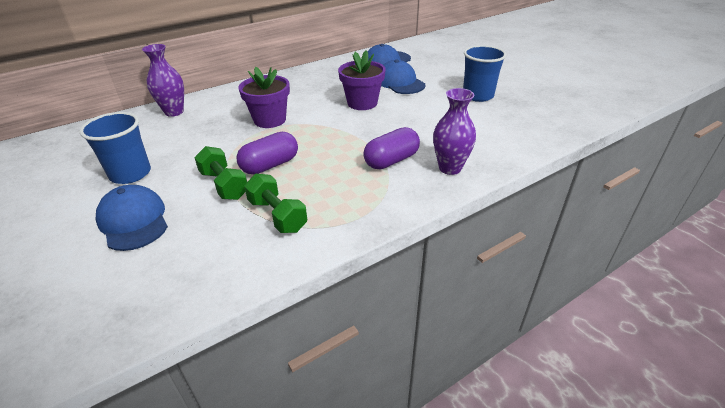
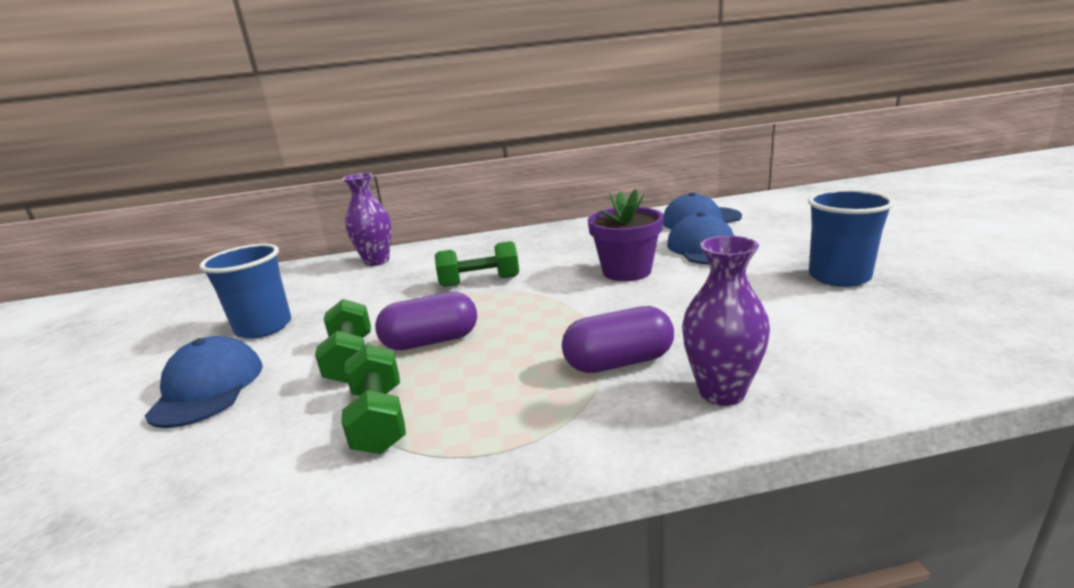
camera: 25 degrees right, 15 degrees down
(270, 120) = (479, 281): purple flower pot -> green dumbbell

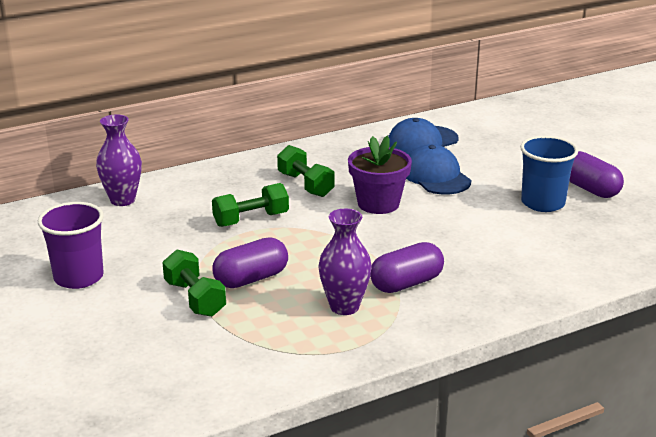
camera: 20 degrees left, 5 degrees up
(207, 388) = (91, 331): blue cap -> none
(264, 327) = (78, 277): blue cup -> purple cup
(379, 419) = (260, 337): green dumbbell -> green dumbbell (305, 185)
(721, 392) = (480, 298): purple vase -> purple vase (344, 307)
(908, 264) = (590, 189): none -> purple capsule

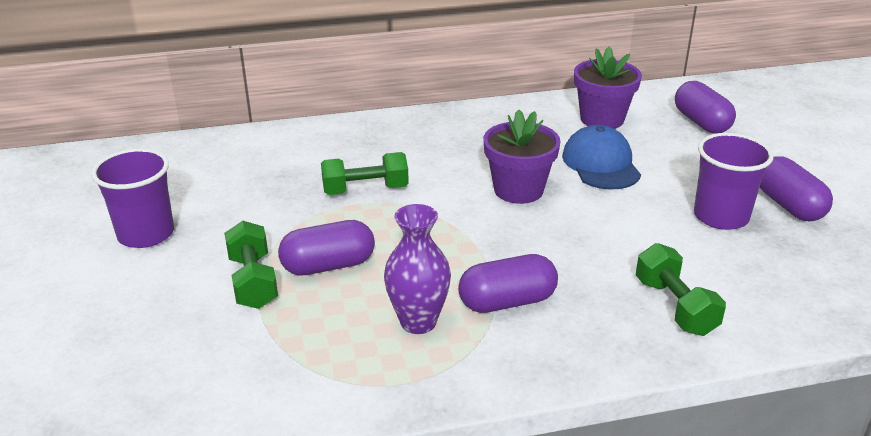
camera: 15 degrees right, 5 degrees up
(122, 200) = (242, 148): purple vase -> none
(305, 185) = (446, 155): green dumbbell -> green dumbbell (675, 306)
(422, 142) = (602, 119): blue cap -> purple flower pot
(502, 135) = (701, 122): none -> purple capsule
(543, 203) = (721, 216): blue cup -> purple cup

